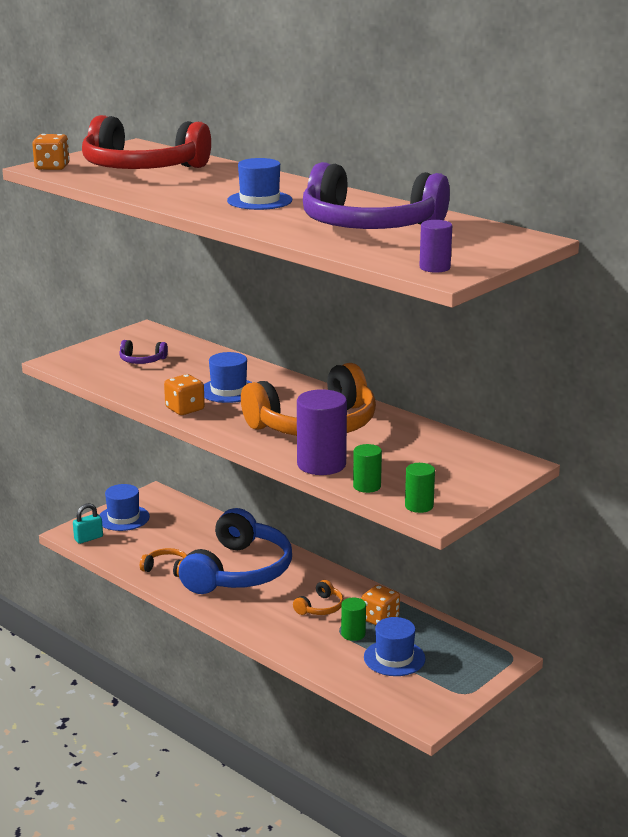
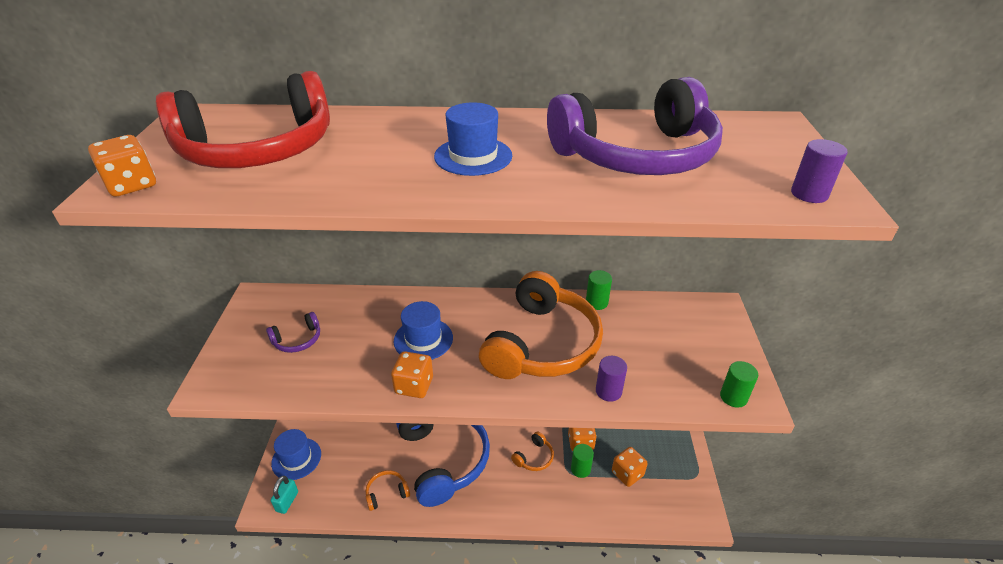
camera: 40 degrees left, 15 degrees up
(320, 607) = (534, 457): orange headphones -> orange headphones turned 45 degrees clockwise
(321, 464) = (608, 391): purple cylinder -> purple cylinder, size x0.55
(367, 486) = (672, 397): green cylinder -> green cylinder (596, 302)
(394, 658) = (627, 474): blue hat -> orange dice

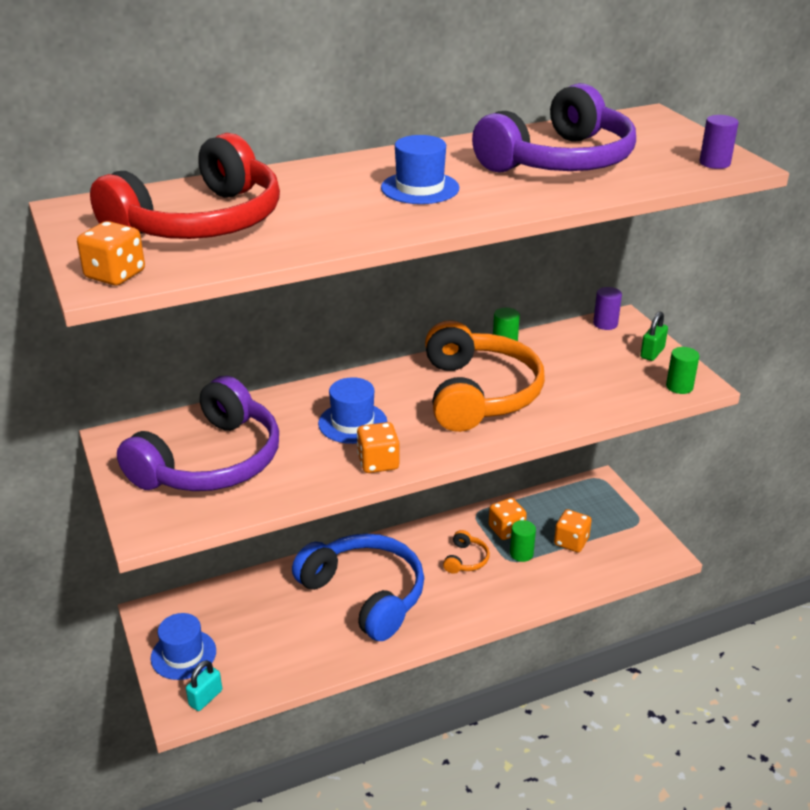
camera: 25 degrees left, 5 degrees down
(287, 501) = (205, 698): turquoise padlock -> turquoise padlock turned 45 degrees clockwise
(297, 340) = (211, 461): purple headphones -> purple headphones, size x2.44
(387, 493) = (322, 648): orange headphones -> none
(608, 391) = (569, 413): purple cylinder -> purple cylinder (605, 324)
(728, 351) = (652, 353): none -> green padlock

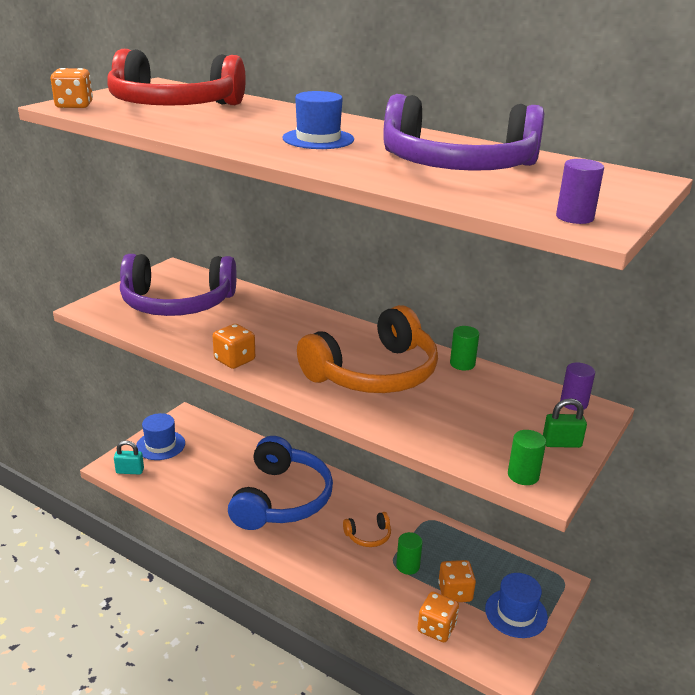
camera: 55 degrees right, 5 degrees down
(352, 423) = (273, 335): blue hat -> blue hat (516, 613)
(506, 530) = (428, 545): orange dice -> orange dice (436, 628)

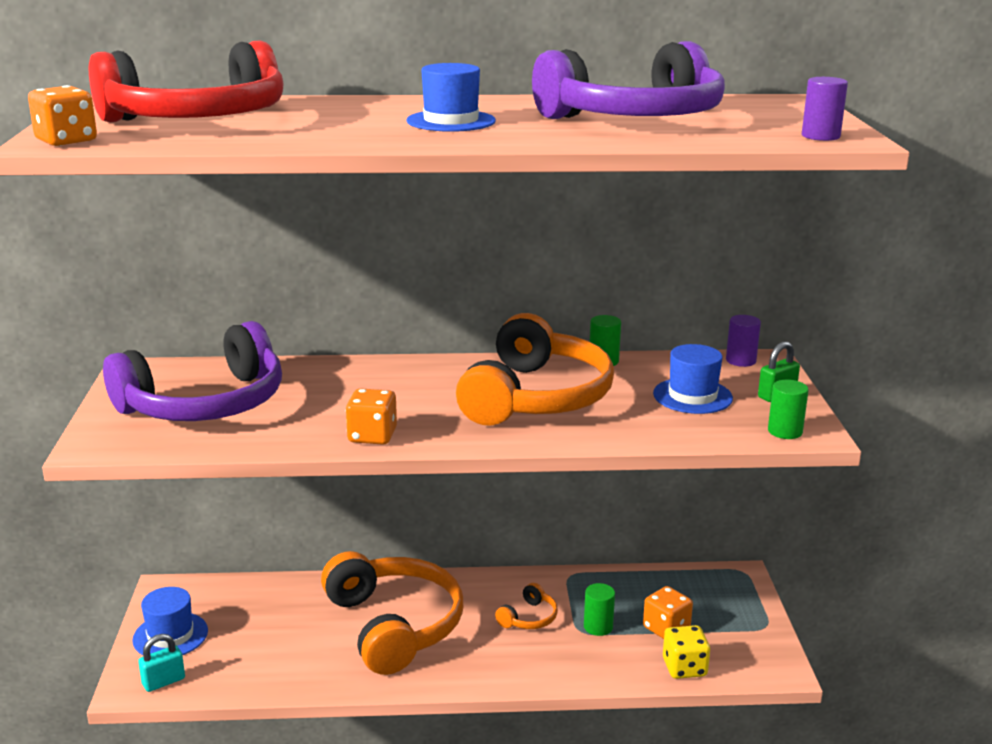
camera: 35 degrees left, 5 degrees down
(281, 499) = (394, 625): blue headphones -> orange headphones
(436, 628) = (684, 668): orange dice -> yellow dice
(516, 613) = (735, 619): blue hat -> blue hat (692, 396)

